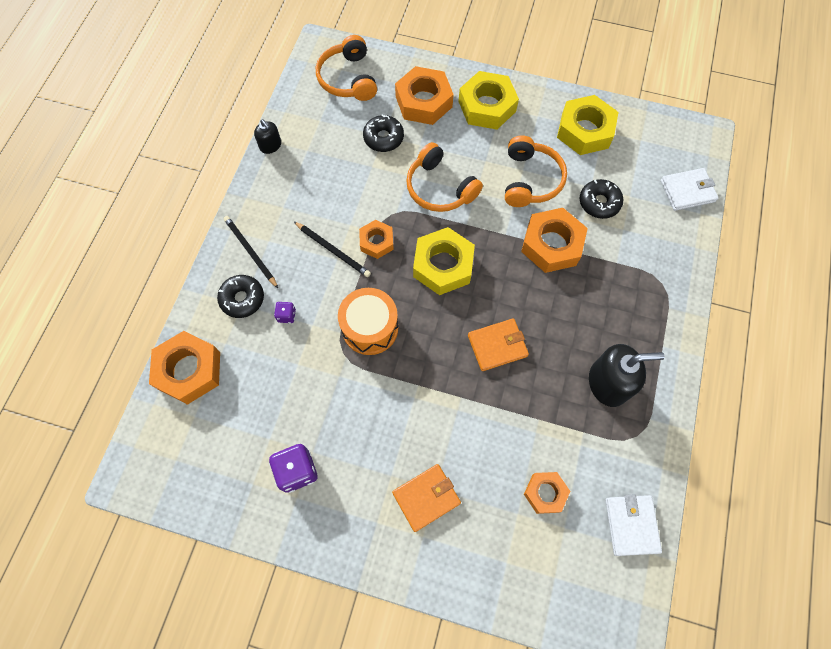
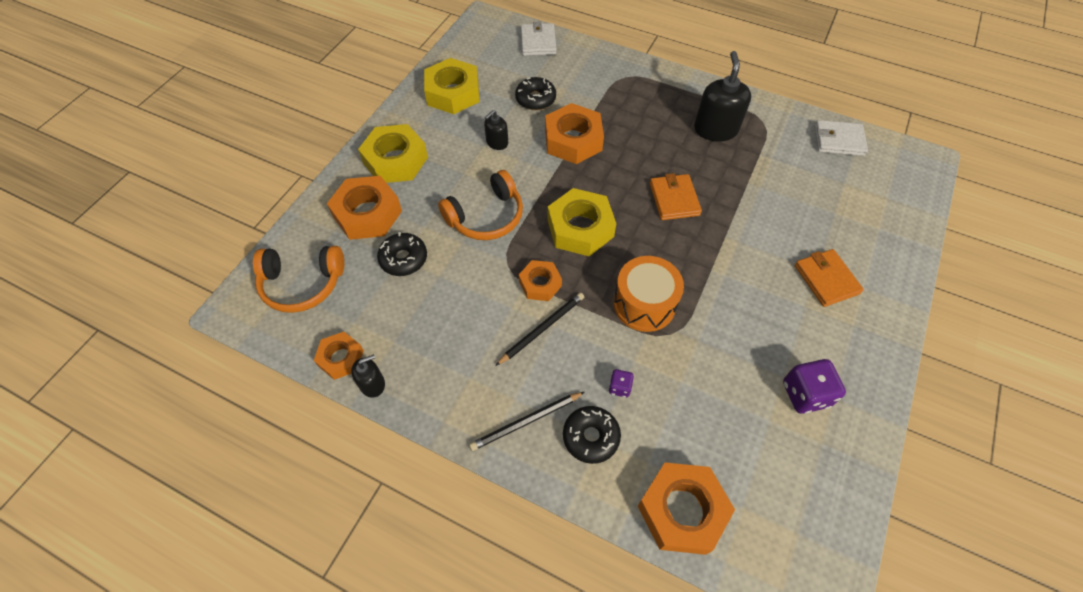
camera: 80 degrees left, 10 degrees down
(530, 180) = (497, 142): orange headphones -> black soap dispenser
(545, 493) = (816, 190): orange nut -> orange nut (341, 358)

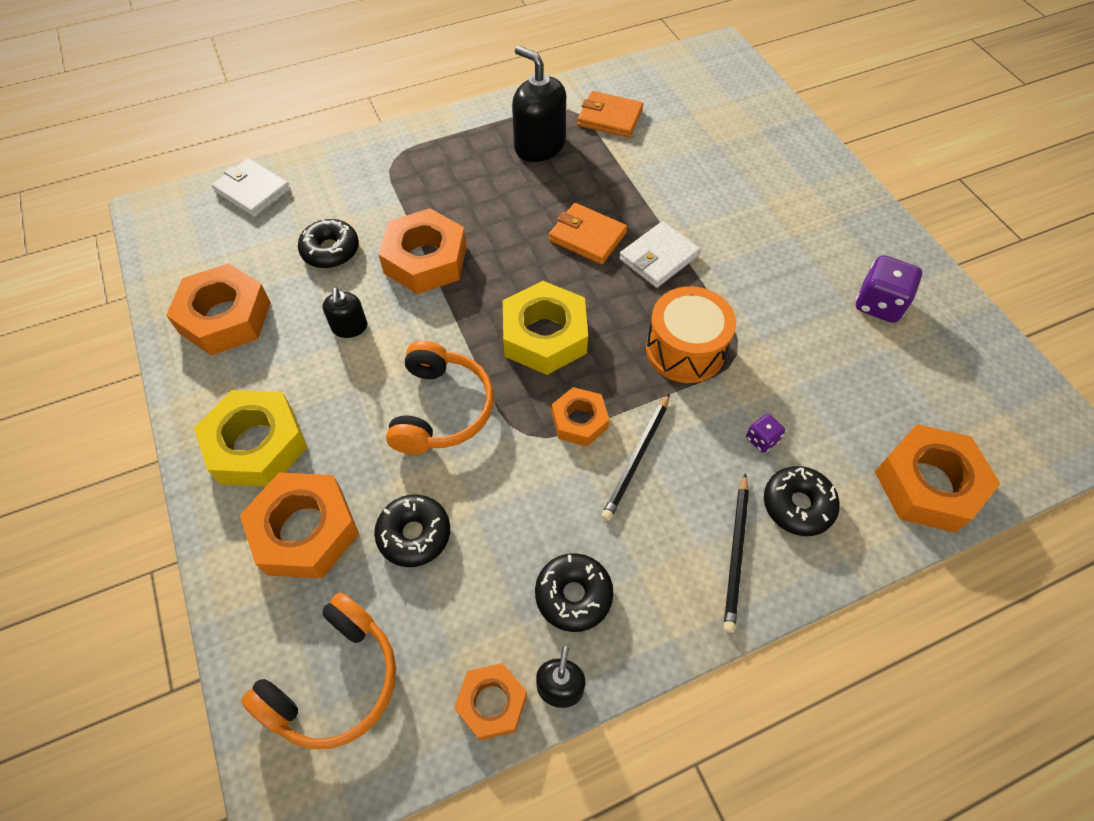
camera: 50 degrees left, 0 degrees up
(429, 355) = (573, 595): none -> black donut
(453, 93) = (225, 317): yellow nut -> orange nut
(542, 328) = (636, 458): black pencil -> black pencil turned 150 degrees counterclockwise
(826, 279) = (778, 201): orange wallet -> orange wallet (610, 118)
(838, 140) = (644, 80): white wallet -> white wallet (658, 257)

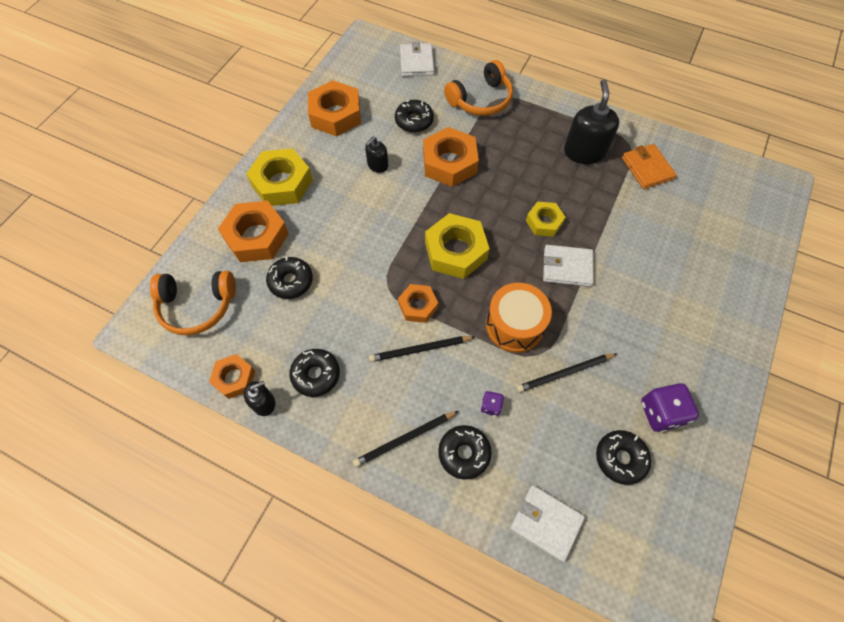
camera: 50 degrees right, 5 degrees up
(441, 409) = (367, 239): orange headphones -> orange headphones (481, 99)
(587, 236) = (544, 222): orange wallet -> yellow nut
(776, 348) = (564, 373): none -> black pencil
(902, 371) = (620, 458): none -> black donut
(928, 484) = (546, 522): orange nut -> white wallet

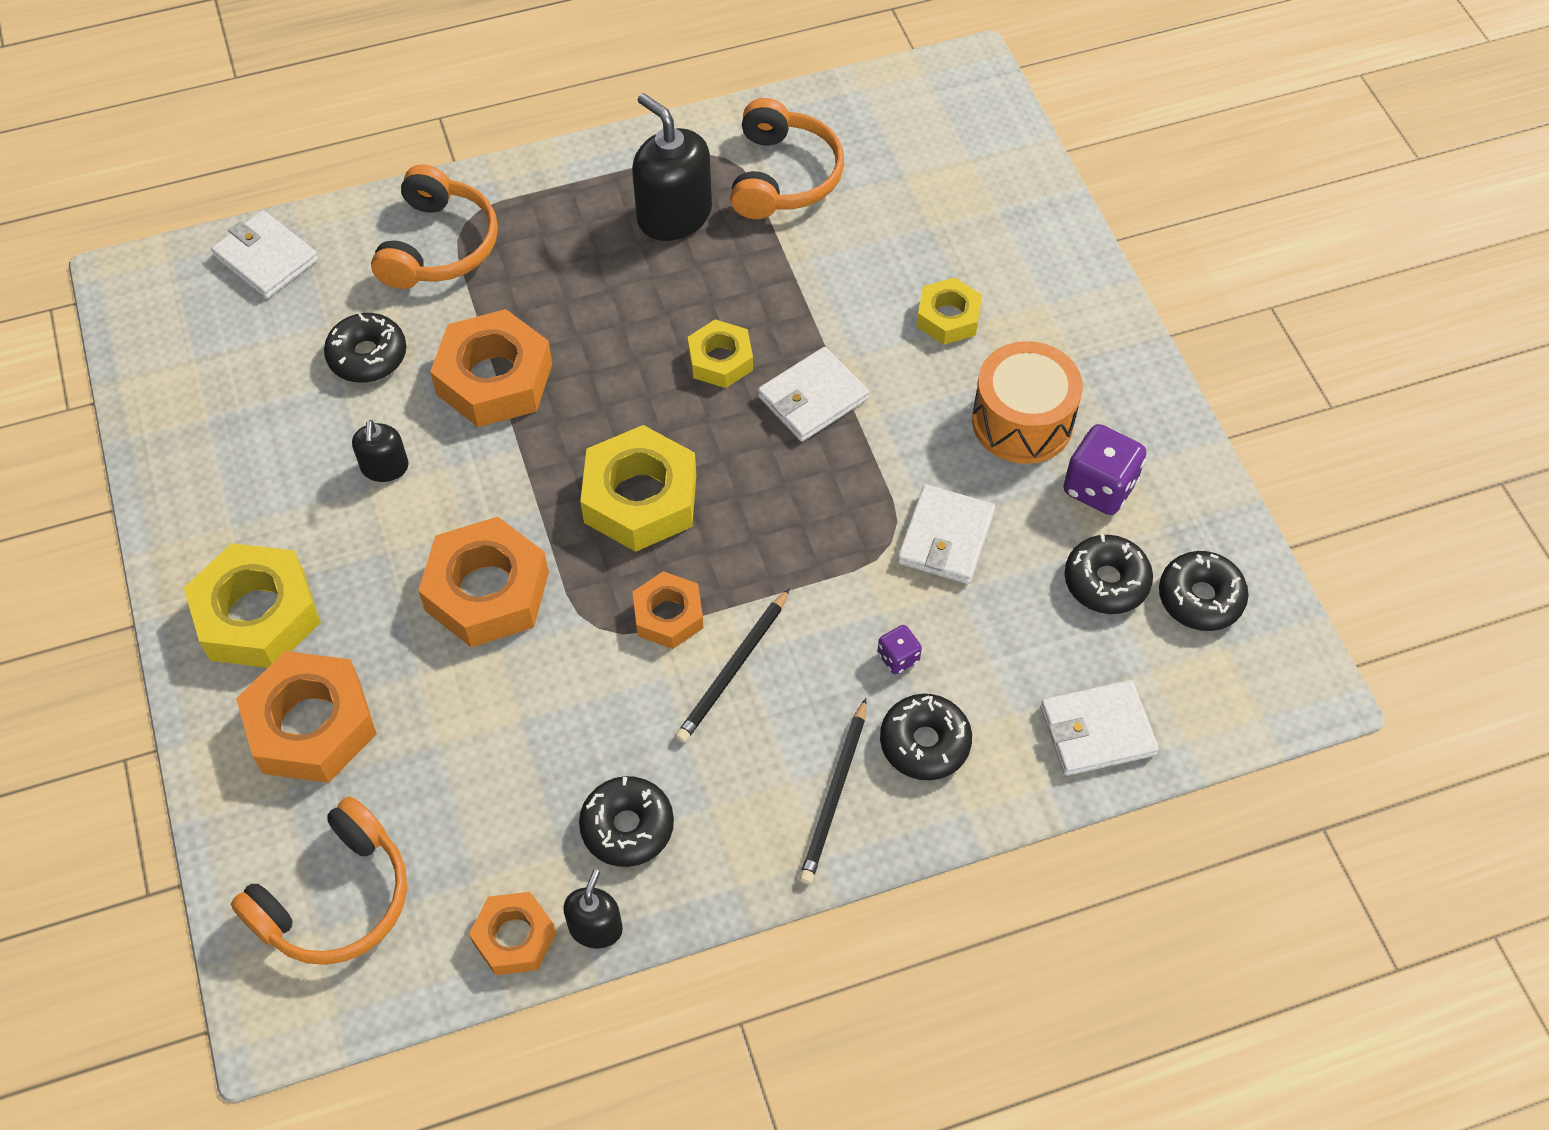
camera: 45 degrees left, 5 degrees down
(291, 281) = (443, 740): black donut -> black donut (1200, 598)
(335, 115) = (223, 442): orange nut -> orange nut (487, 591)
(514, 325) = (823, 531): orange drum -> orange drum (1022, 421)
(564, 373) = (945, 538): black pencil -> white wallet
(647, 168) = (783, 176): orange wallet -> orange headphones
(663, 280) = (948, 317): none -> yellow nut

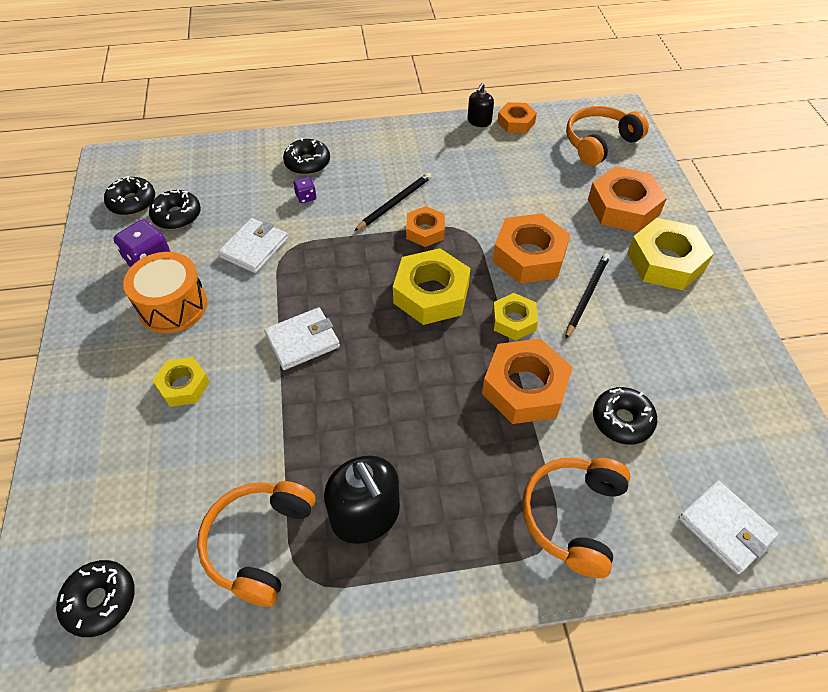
camera: 170 degrees left, 5 degrees down
(385, 467) = (599, 336): black soap dispenser -> none
(627, 827) = (460, 151): black donut -> black donut (100, 601)
(720, 360) = (358, 377): yellow nut -> yellow nut (513, 321)
(834, 795) = (358, 150): black pencil -> black pencil (587, 295)
(1097, 731) = (221, 157): white wallet -> none

